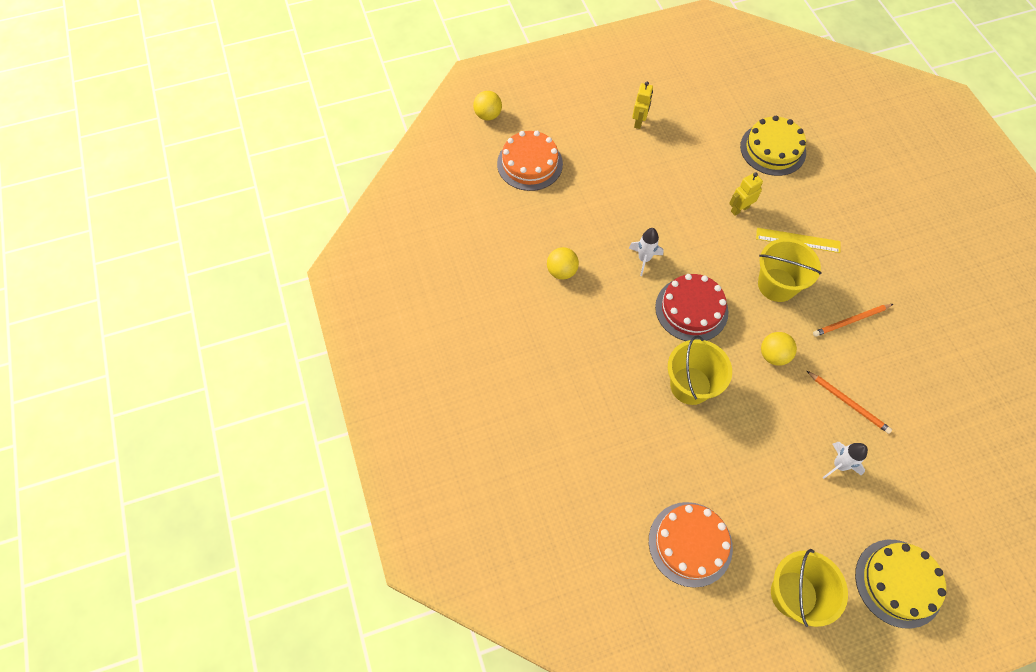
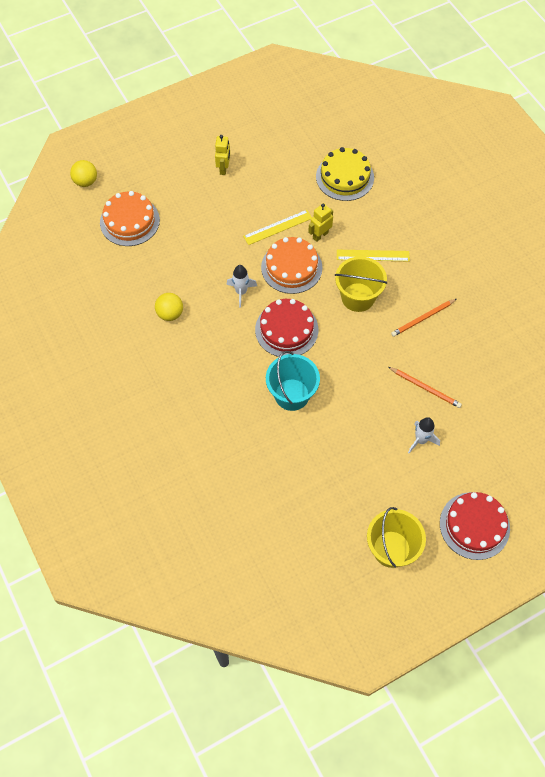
camera: 10 degrees left, 0 degrees up
(690, 385) = (292, 394): yellow bucket -> turquoise bucket
(690, 543) = (304, 523): orange cake -> orange cake (291, 267)
(692, 193) = (277, 227): none -> yellow ruler
(773, 355) = (359, 358): yellow ball -> none
(898, 583) = (474, 525): yellow cake -> red cake

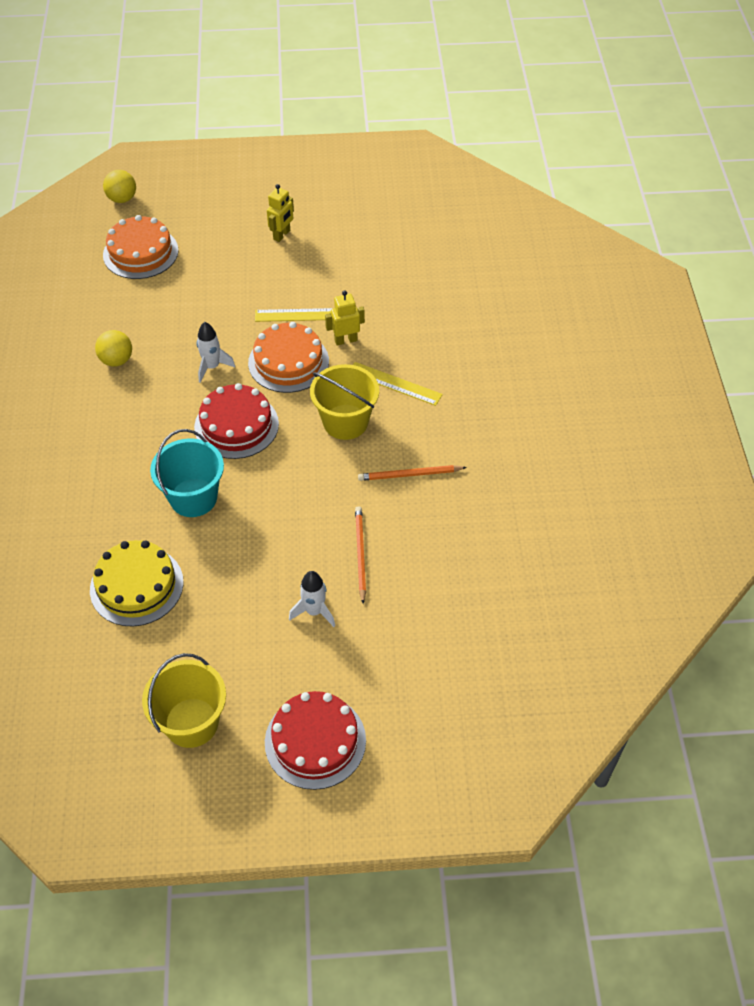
camera: 25 degrees right, 10 degrees down
(345, 177) = (417, 289): yellow cake -> yellow cake (136, 586)
(425, 388) = (360, 554): orange pencil -> orange pencil turned 150 degrees counterclockwise

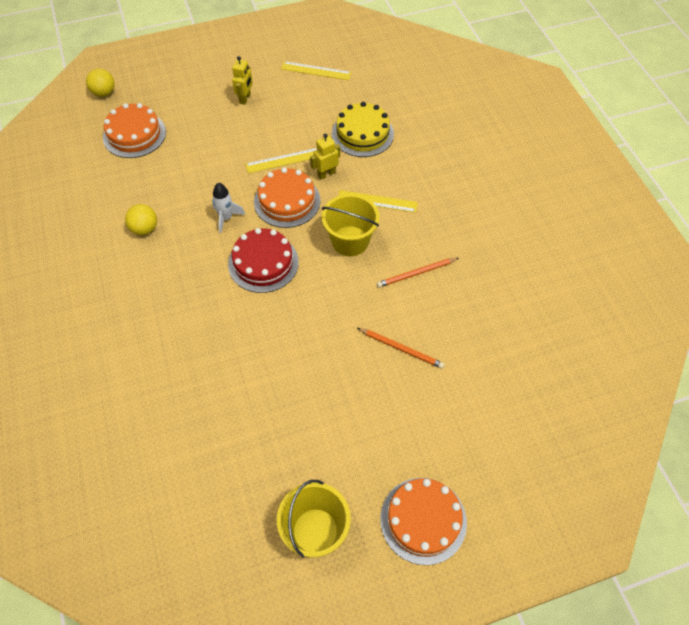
camera: 15 degrees left, 5 degrees up
(136, 586) = (227, 421): yellow cake -> yellow cake (362, 133)
(193, 497) = (249, 332): turquoise bucket -> none
(314, 611) = (382, 407): white rocket -> none
(315, 741) = (423, 520): red cake -> orange cake
(360, 554) = (401, 349): orange pencil -> orange pencil turned 135 degrees clockwise
(378, 217) = (316, 71): none -> yellow ruler

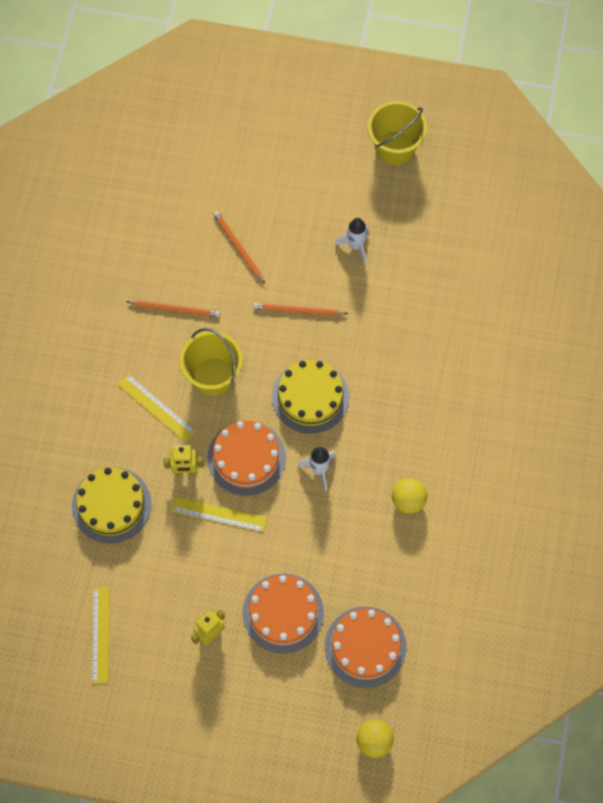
camera: 150 degrees left, 10 degrees up
(263, 263) = (310, 396): red cake -> yellow cake
(297, 405) = (356, 246): none -> white rocket
(314, 322) = (298, 310): none -> orange pencil
(316, 71) = (100, 635): yellow ruler -> yellow ruler turned 45 degrees clockwise
(423, 520) = (311, 115): orange cake -> orange cake (283, 613)

